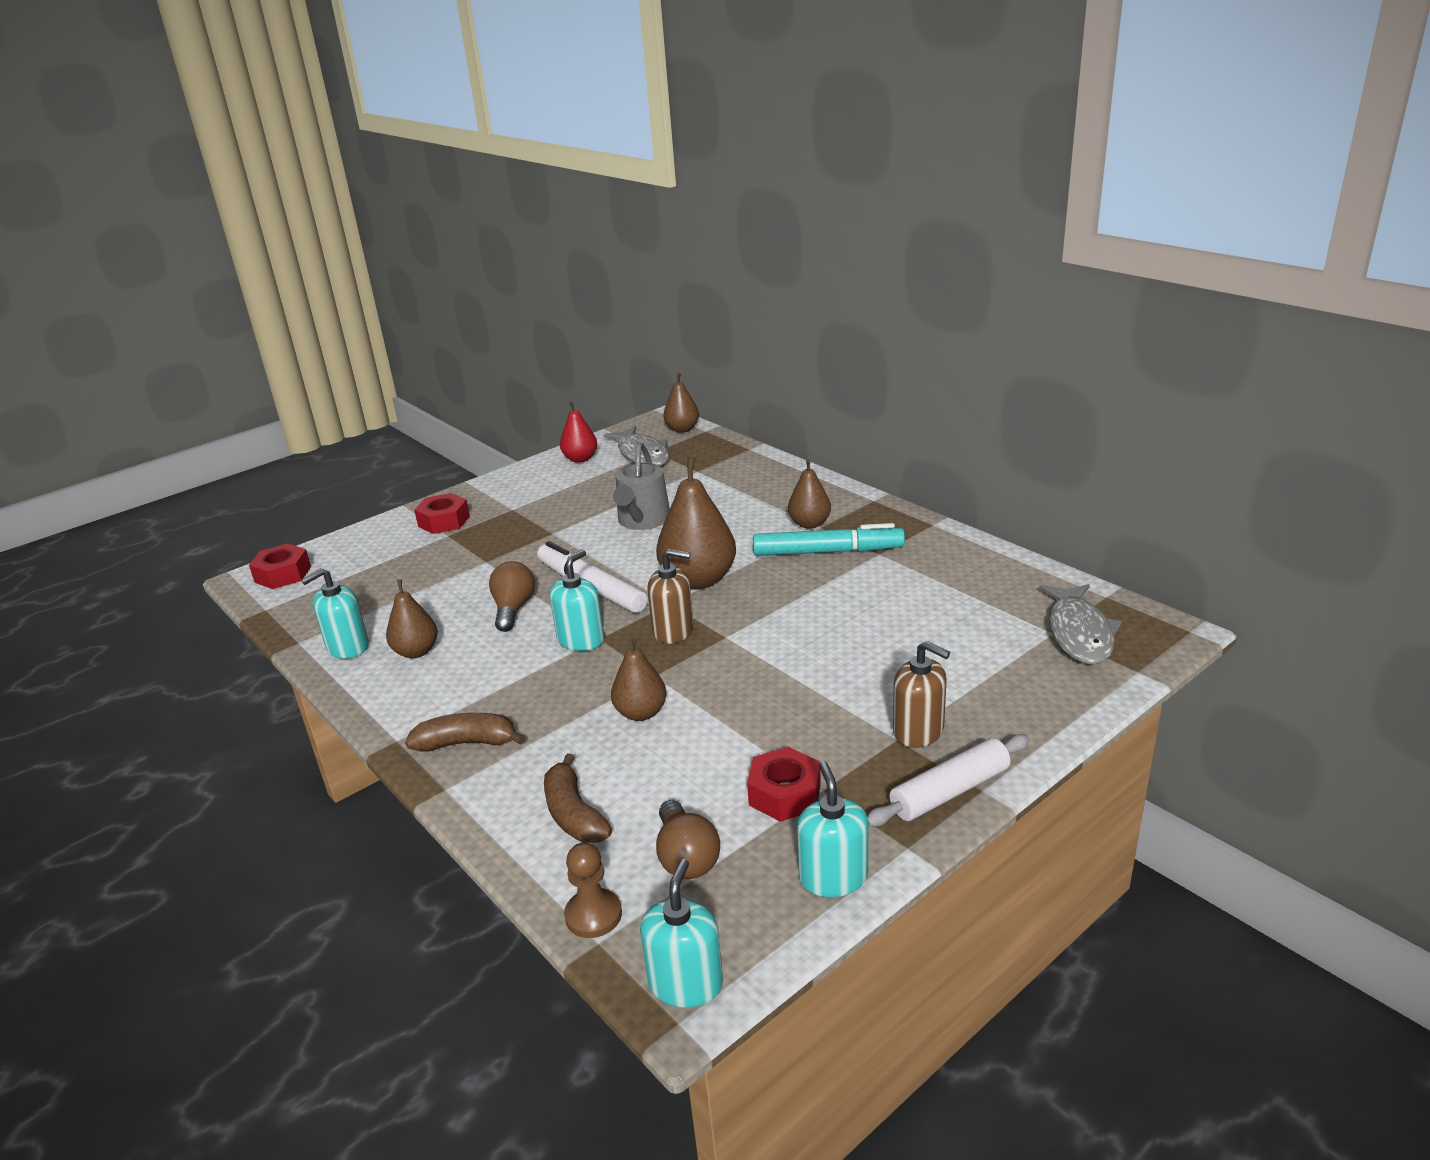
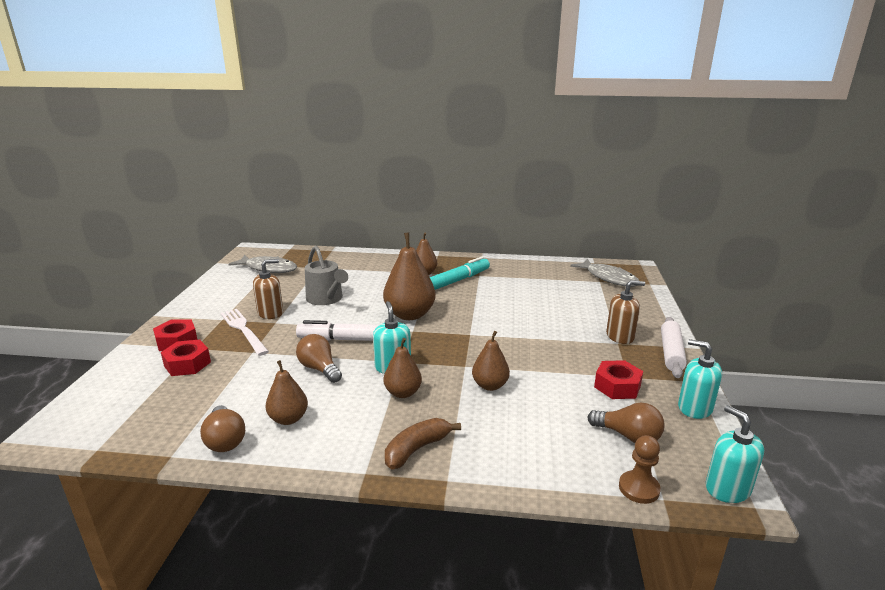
camera: 45 degrees left, 5 degrees down
(283, 574) = (74, 421): red nut -> red nut (187, 364)
(347, 647) = (225, 440): turquoise soap dispenser -> brown light bulb
(512, 531) = (243, 330): none -> white fork
(574, 814) = (543, 449): brown banana -> none
(580, 459) = (228, 281): red pear -> none
(673, 631) = (438, 342): brown soap dispenser -> brown soap dispenser (270, 313)
(682, 429) = (274, 251): brown pear -> brown pear (403, 393)

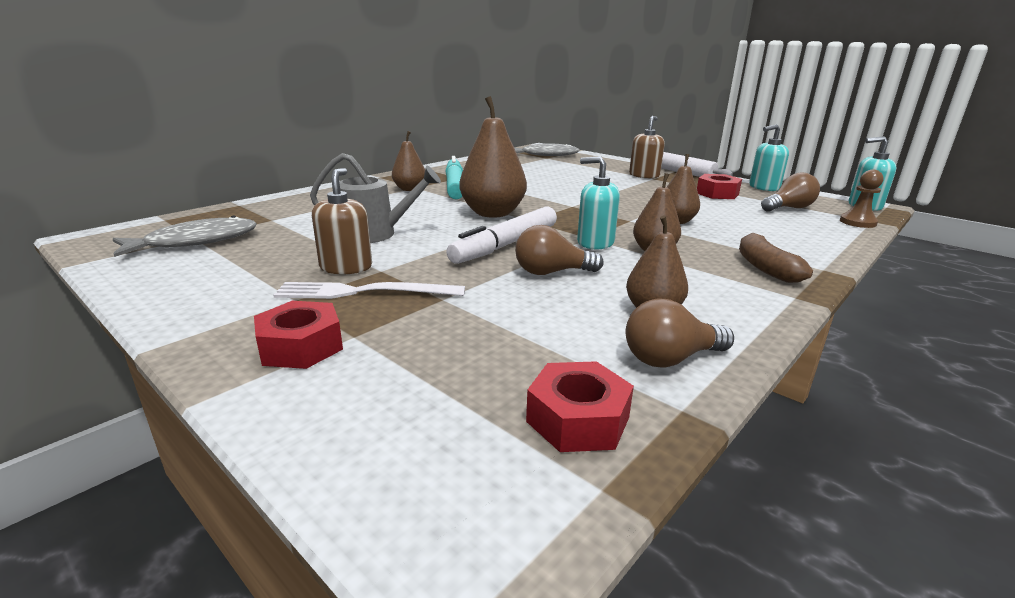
camera: 55 degrees left, 0 degrees up
(187, 364) = (401, 350): red nut -> red nut (577, 419)
(225, 440) = (670, 359): brown light bulb -> brown light bulb turned 150 degrees clockwise

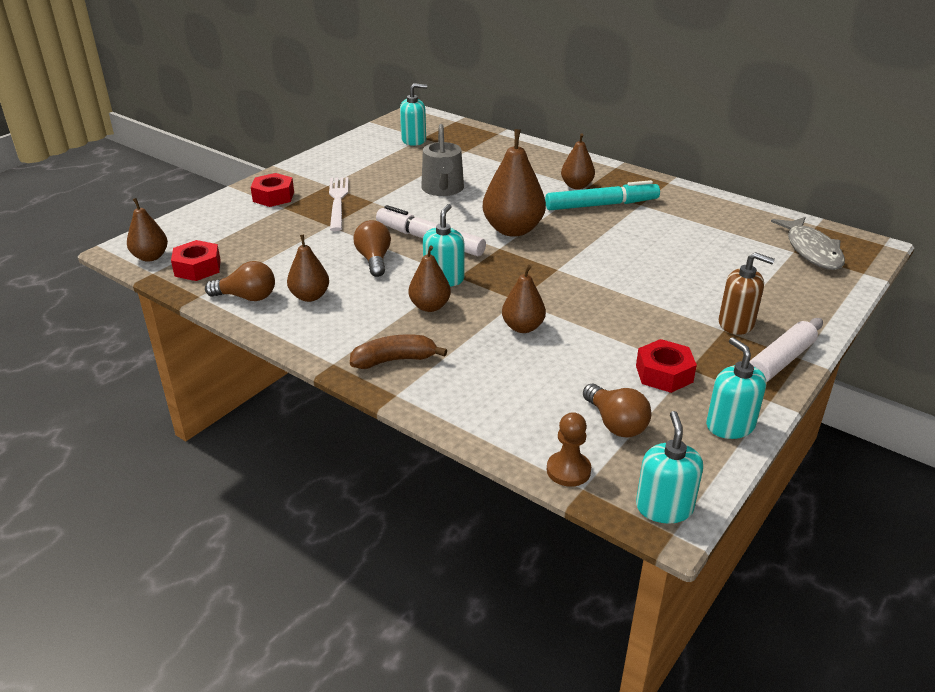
camera: 85 degrees right, 10 degrees up
(195, 242) = (414, 140): grey fish -> turquoise soap dispenser
(346, 267) = (376, 190): brown soap dispenser -> none
(525, 502) = (150, 257): none -> brown pear
(670, 359) = (247, 297): brown light bulb -> brown light bulb turned 120 degrees clockwise

